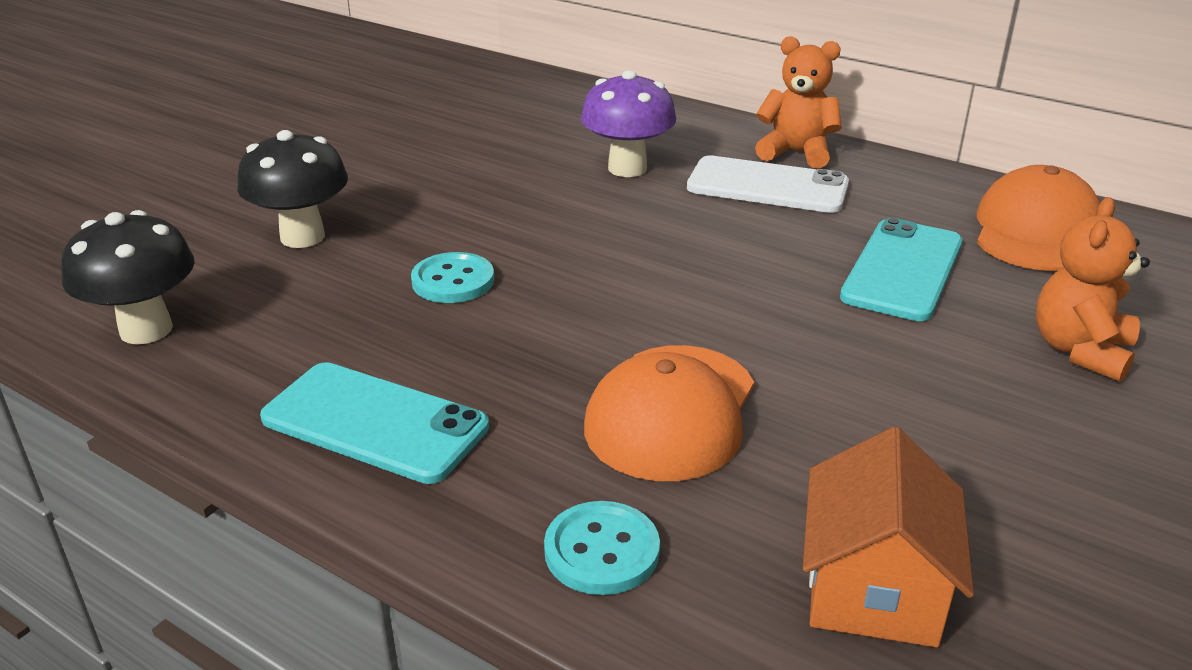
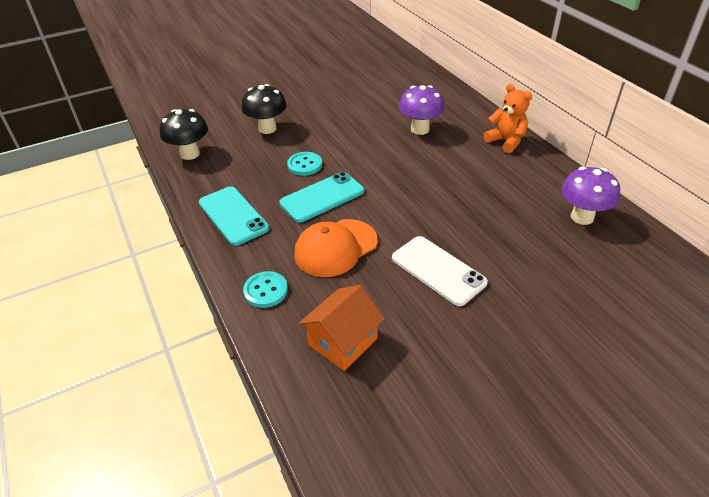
camera: 30 degrees right, 10 degrees up
(767, 186) = (474, 156): white phone -> white phone (438, 270)
(902, 270) = (493, 217): turquoise phone -> turquoise phone (322, 197)
(1036, 231) = (582, 217): orange cap -> purple mushroom
(1080, 350) = (533, 282): orange teddy bear -> none

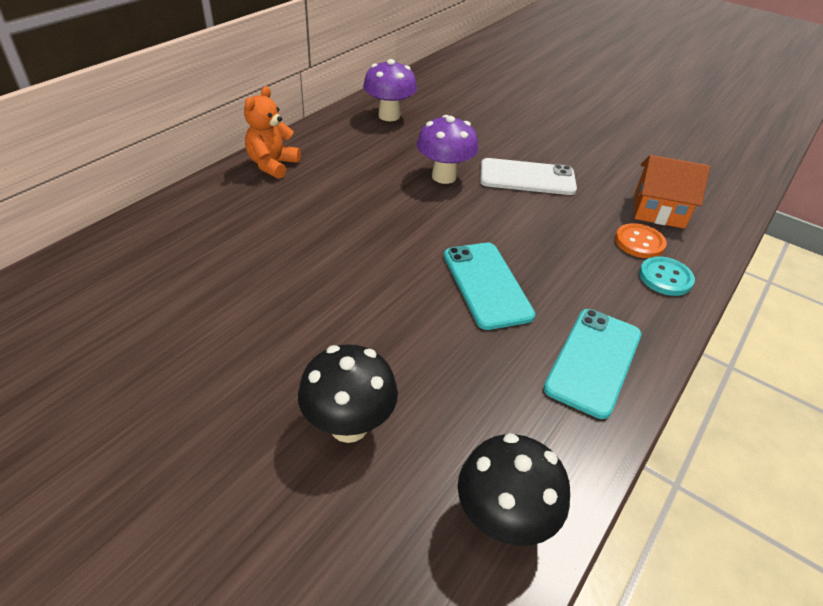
camera: 120 degrees left, 0 degrees up
(305, 165) = (429, 328): turquoise button -> none
(311, 299) = (639, 242): none -> orange button
(322, 197) = (486, 285): turquoise phone -> turquoise phone turned 45 degrees clockwise
(335, 248) = (560, 247): orange cap -> none
(420, 129) = (272, 235): purple mushroom -> purple mushroom (444, 176)
(438, 270) = (527, 177): white phone -> white phone turned 75 degrees clockwise

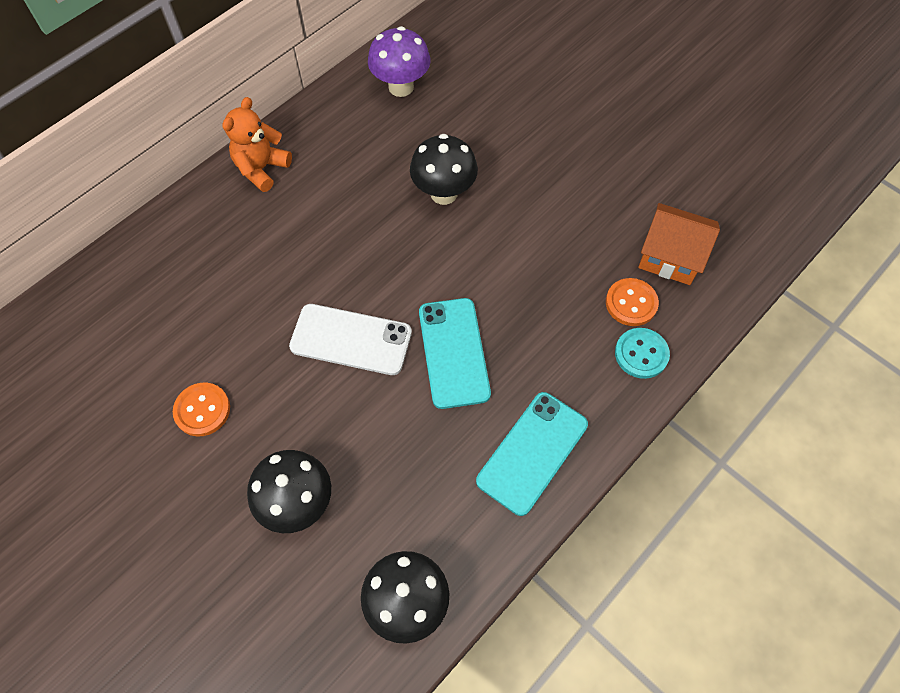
camera: 10 degrees right, 20 degrees up
(227, 345) = (202, 410): none -> orange button
(444, 176) = (444, 193): purple mushroom -> black mushroom
(527, 177) = (536, 198): white phone -> white phone (351, 339)

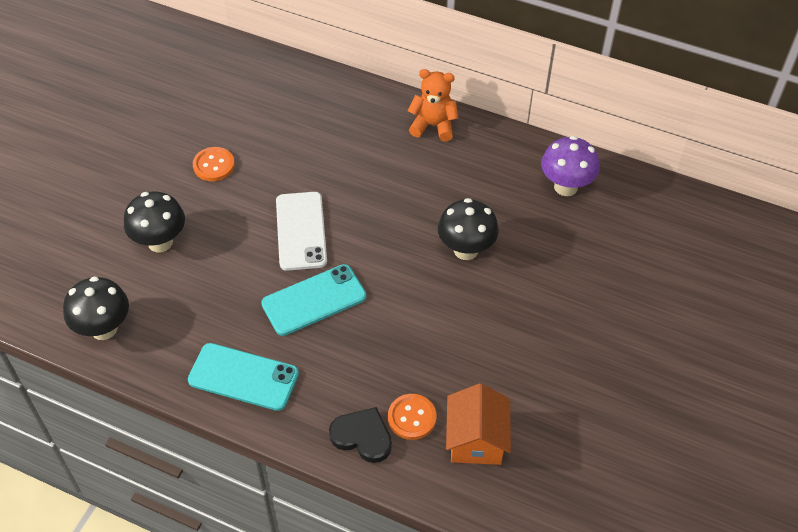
camera: 70 degrees right, 10 degrees down
(641, 354) = (362, 436): turquoise button -> black heart

